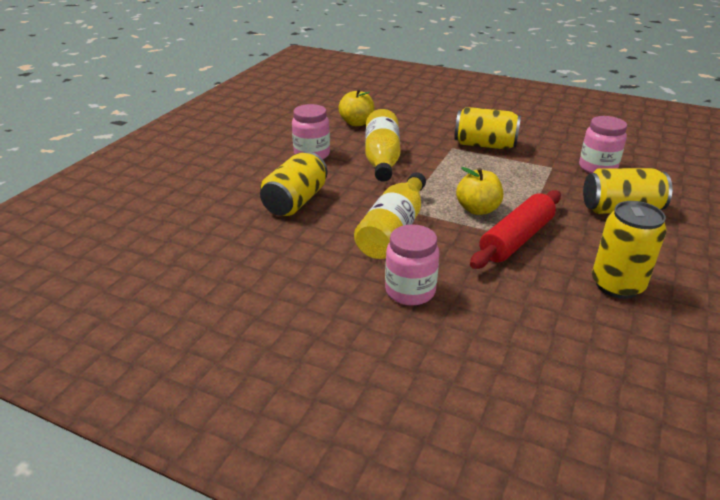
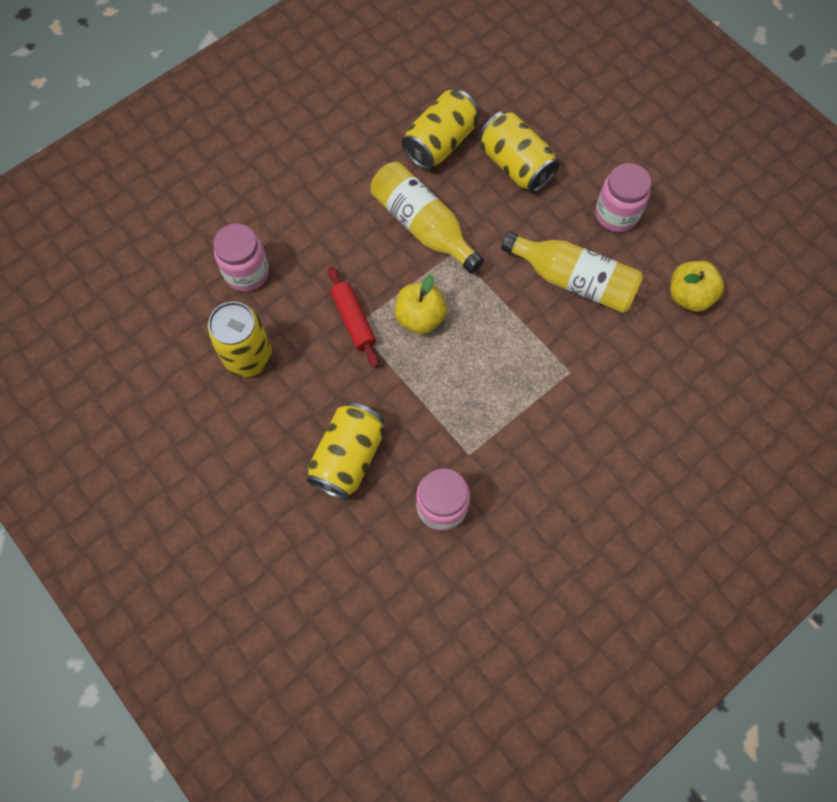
camera: 115 degrees right, 35 degrees up
(410, 291) = (330, 198): pink jar -> pink jar (247, 272)
(485, 145) = (559, 413): yellow can -> yellow can (440, 143)
(516, 239) = (353, 320): red rolling pin -> red rolling pin, size x0.67

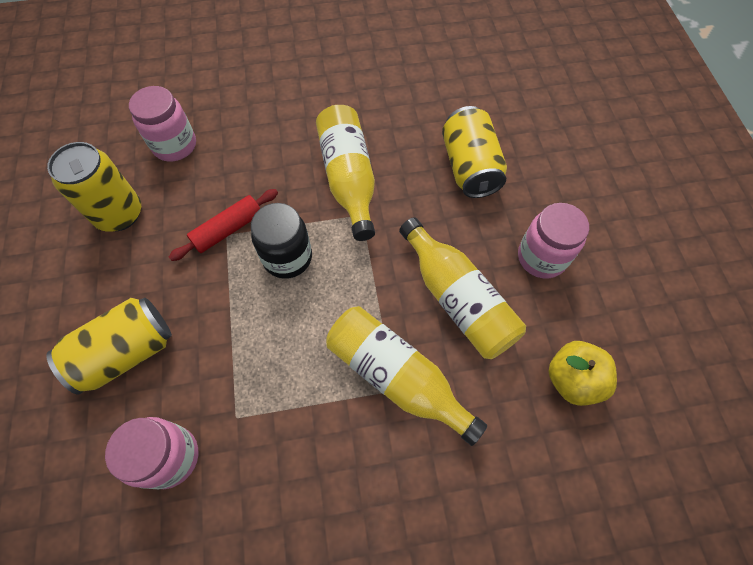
camera: 30 degrees right, 5 degrees down
(353, 320) = (228, 229): red rolling pin -> red rolling pin turned 45 degrees clockwise
(420, 317) = (287, 257): yellow apple -> black jar
(440, 143) = (413, 118): yellow can -> none
(566, 361) = (397, 377): none -> yellow bottle

